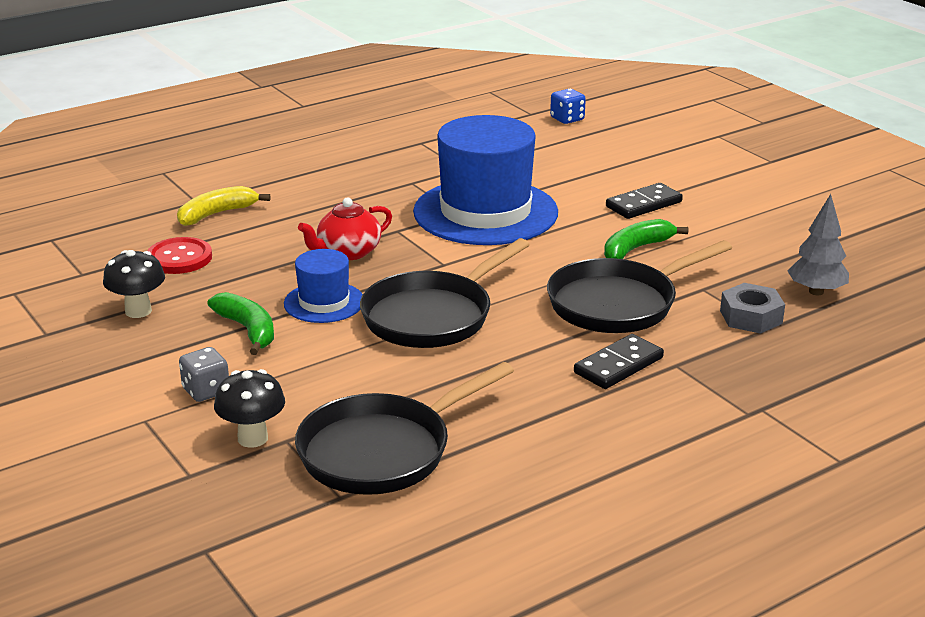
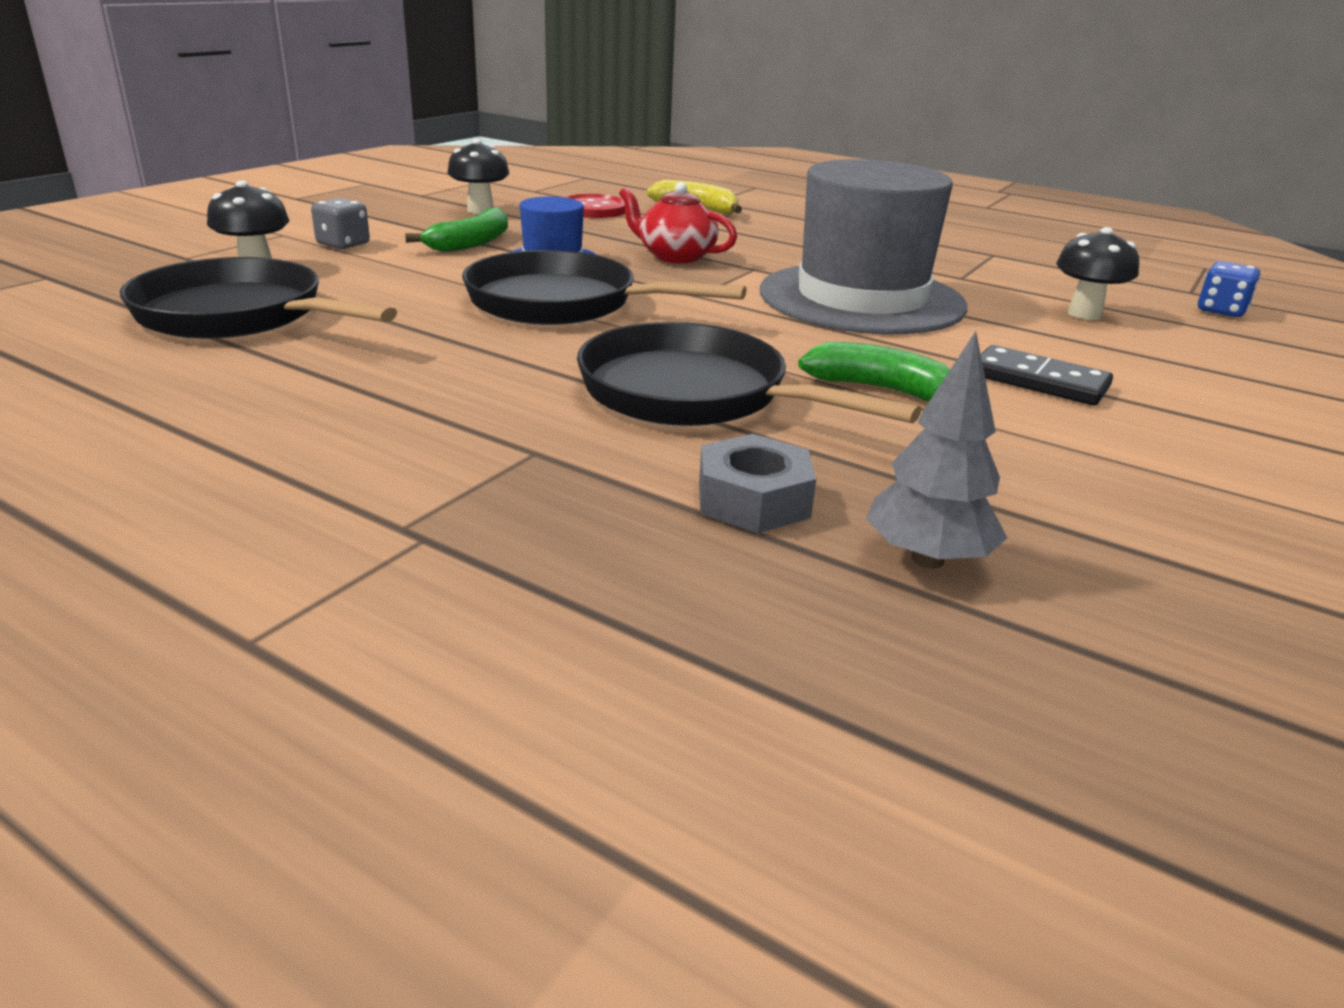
camera: 65 degrees right, 0 degrees up
(485, 212) = (861, 299): blue hat -> grey hat
(551, 156) = (1084, 314): none -> black mushroom
(618, 365) = (507, 412): black domino -> none

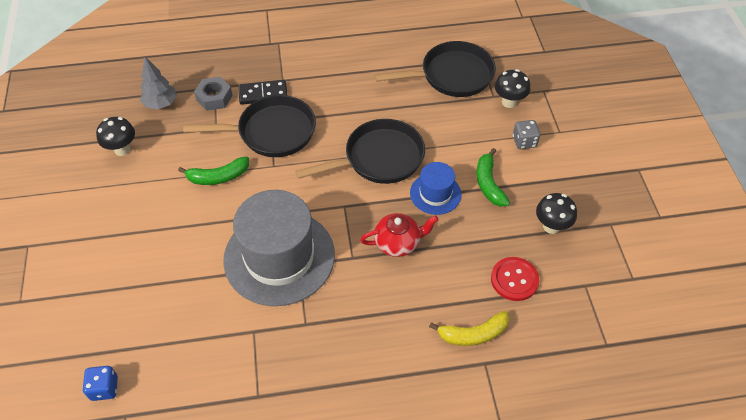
camera: 140 degrees right, 25 degrees up
(1039, 381) = (168, 224): black domino -> black domino (263, 94)
(1084, 314) = (173, 321): black mushroom -> black mushroom (122, 149)

